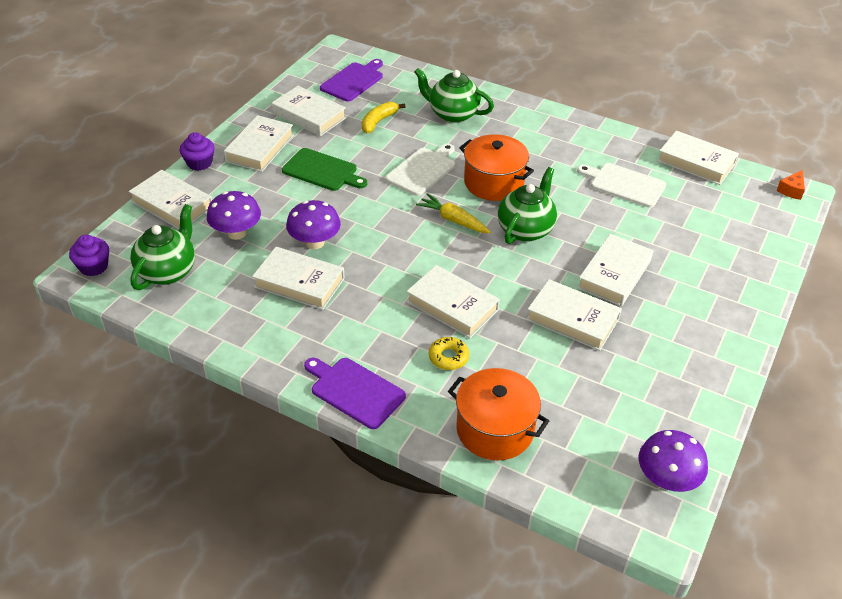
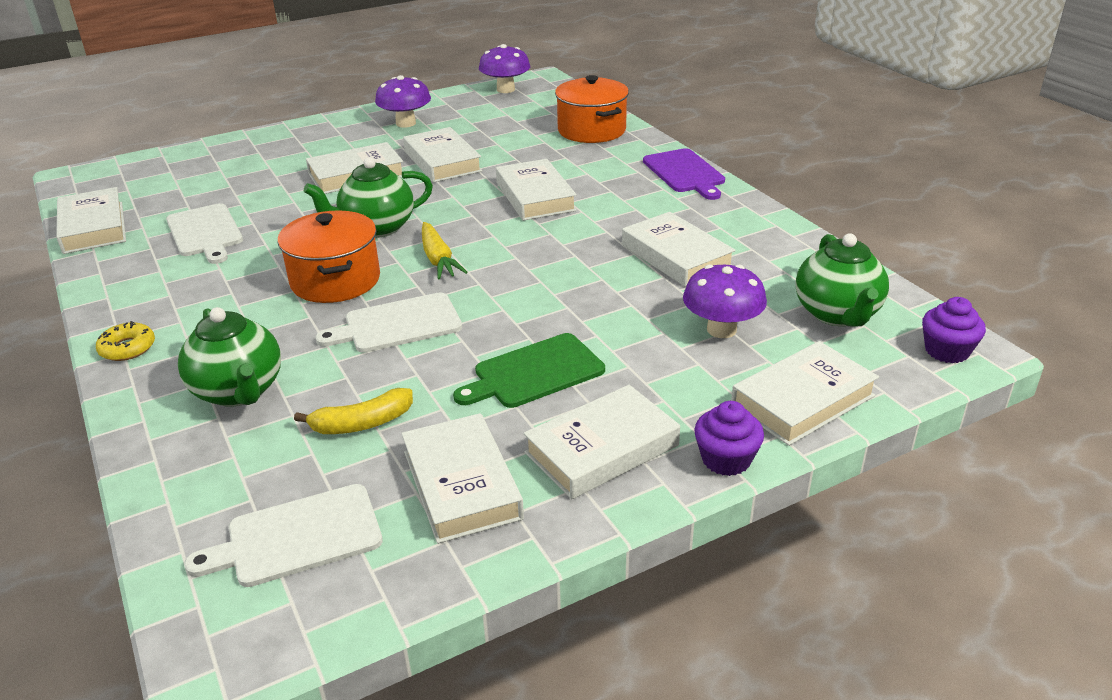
camera: 145 degrees left, 10 degrees down
(168, 271) = (837, 314): green teapot -> green teapot turned 60 degrees counterclockwise
(172, 204) = (803, 400): white book -> white book turned 75 degrees clockwise
(315, 242) = (625, 288): purple mushroom -> purple mushroom (406, 123)
(322, 171) = (534, 372): green cutting board -> green cutting board turned 90 degrees counterclockwise
(353, 81) = (297, 537): purple cutting board -> white cutting board
(448, 357) = (581, 169): yellow donut -> yellow donut (127, 348)
(791, 190) = (75, 180): orange cheese -> none

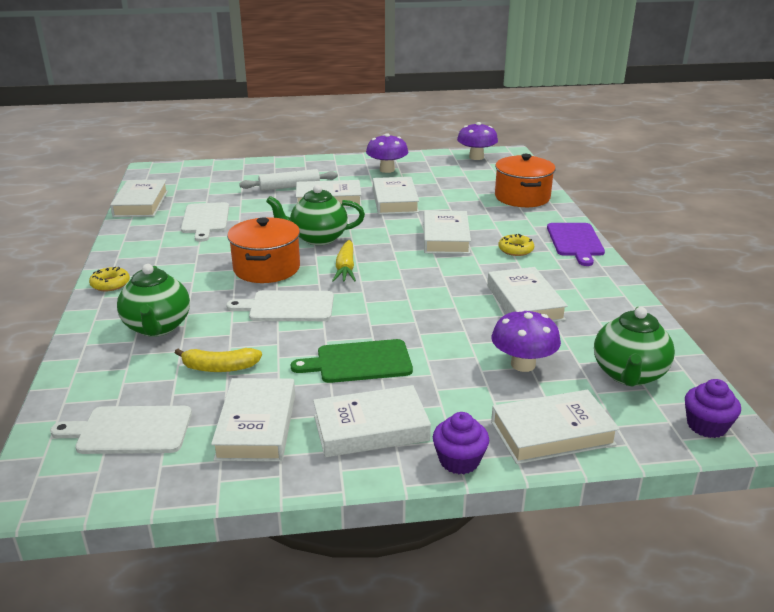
camera: 20 degrees right, 5 degrees down
(292, 167) = (289, 187): none -> white rolling pin
(625, 195) = (515, 250): none -> yellow donut

